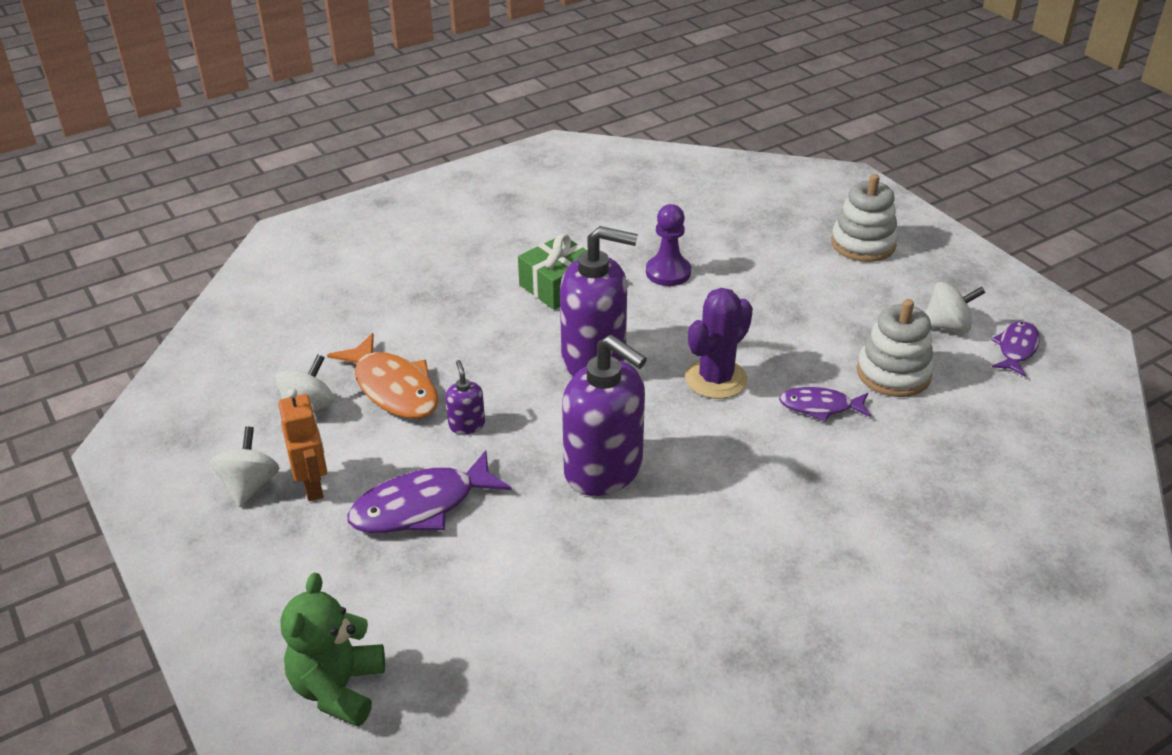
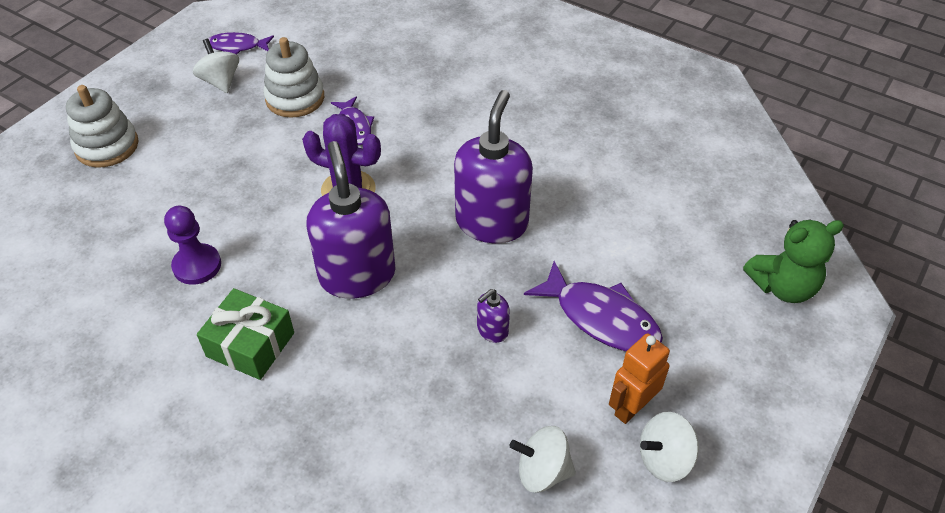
camera: 115 degrees left, 10 degrees up
(393, 388) = (475, 412): orange fish -> none

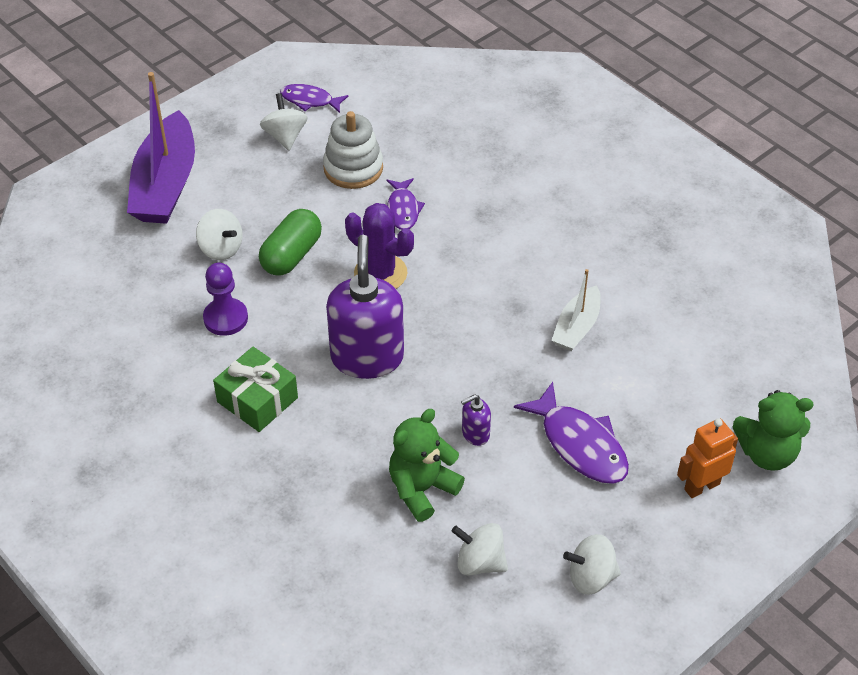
camera: 15 degrees right, 0 degrees up
(107, 146) = (166, 185): white stacking toy -> purple boat
(177, 197) = (221, 248): none -> white spinning top
(253, 189) = (291, 255): none -> green capsule
(455, 403) = (422, 489): none -> green teddy bear
(492, 222) = (507, 333): purple soap dispenser -> none
(556, 203) = (577, 327): none -> white boat
(631, 407) = (578, 528): orange robot -> orange robot (701, 486)

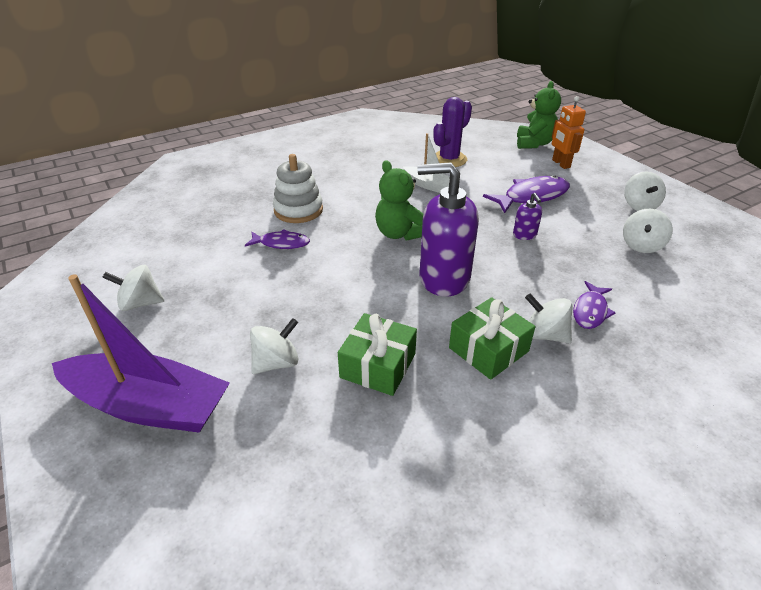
camera: 80 degrees left, 10 degrees down
(225, 318) = (378, 365): purple pawn -> green gift
(285, 446) = (544, 335): none -> white spinning top
(291, 255) = (307, 312): green capsule -> none
(310, 100) = (102, 283): purple fish -> purple fish (590, 311)
(353, 168) = (214, 265): white stacking toy -> white stacking toy (298, 210)
(380, 273) = (350, 262): purple cactus -> purple cactus (449, 159)
(422, 489) = (580, 264): green teddy bear -> green teddy bear (399, 233)

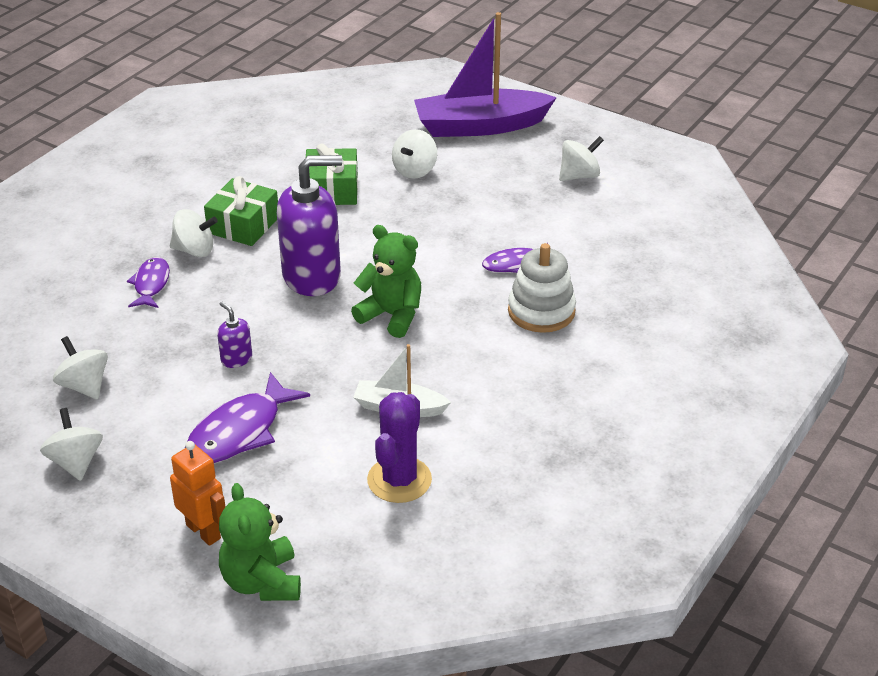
camera: 155 degrees right, 0 degrees up
(641, 245) = (84, 386): white spinning top -> white spinning top turned 45 degrees counterclockwise

